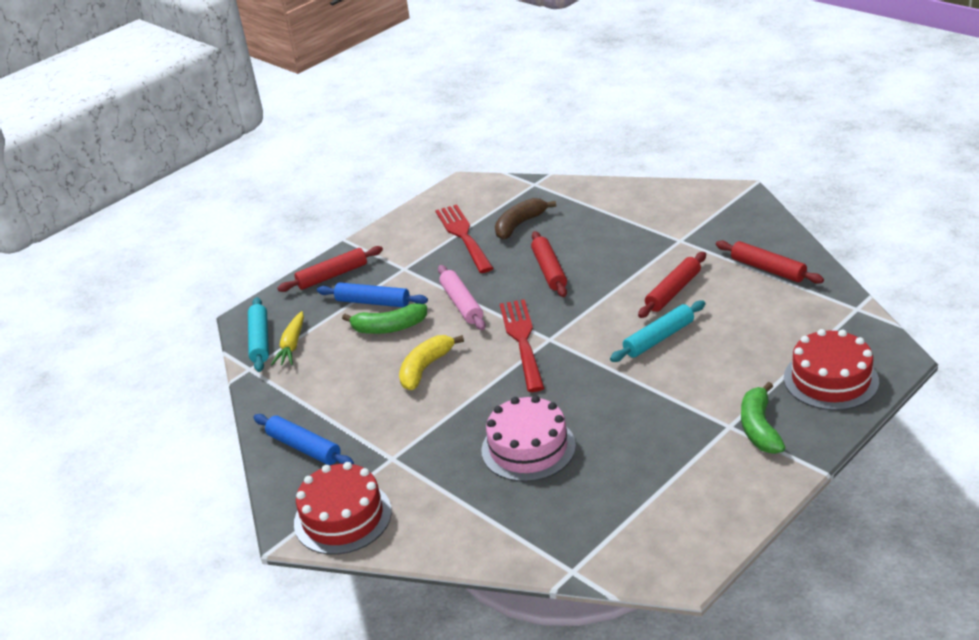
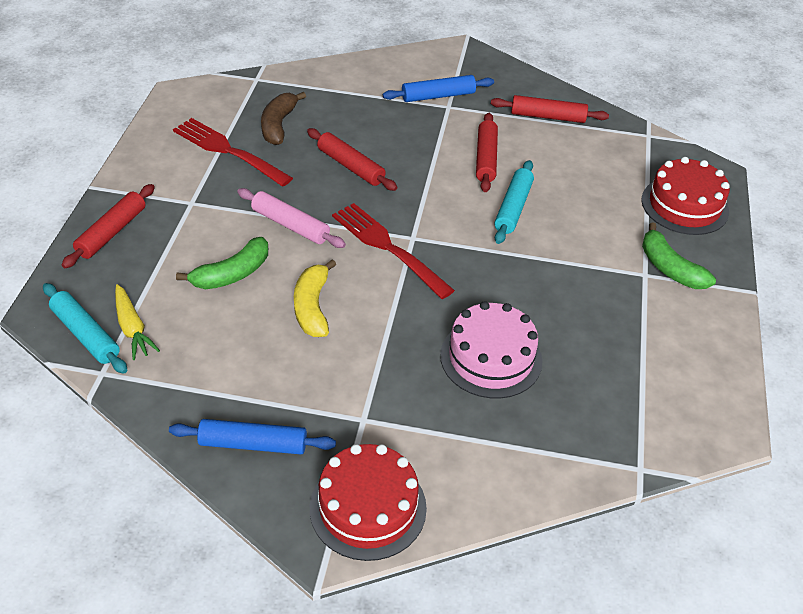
camera: 40 degrees left, 10 degrees up
(373, 302) = (188, 250): blue rolling pin -> blue rolling pin (438, 96)

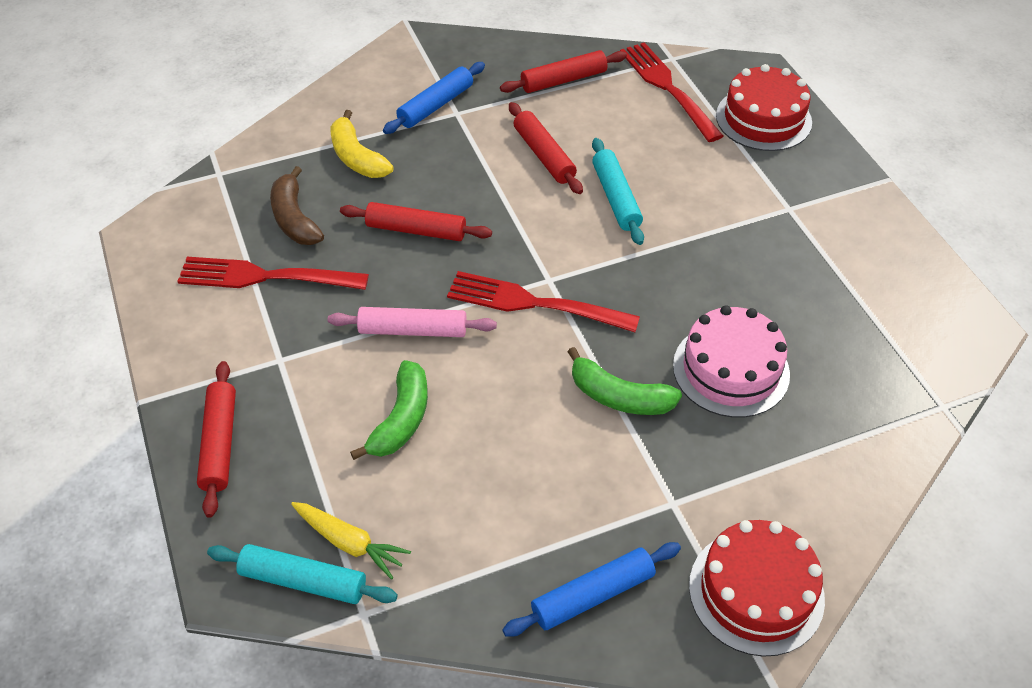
camera: 30 degrees left, 5 degrees up
(312, 307) = (518, 411): yellow banana -> yellow banana (357, 157)
(625, 154) = (668, 88): none -> red fork
(670, 268) = (804, 191): green banana -> green banana (619, 397)

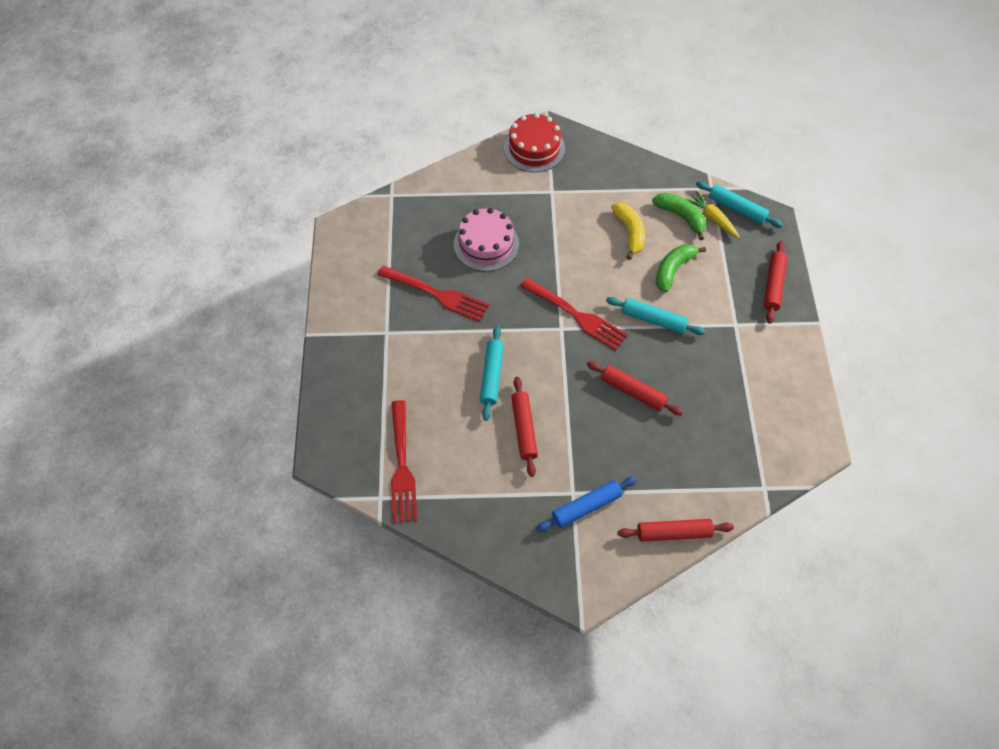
camera: 160 degrees left, 10 degrees up
(267, 276) = (737, 385): red fork -> red fork (436, 294)
(294, 219) = (713, 427): brown banana -> none
(357, 157) = (659, 471): yellow banana -> yellow banana (629, 232)
(413, 330) = (653, 320): pink rolling pin -> turquoise rolling pin
(563, 80) = (477, 502): red rolling pin -> red rolling pin (673, 533)
(592, 595) = (606, 167): blue rolling pin -> none
(619, 397) = (553, 248): green banana -> green banana (681, 217)
(763, 119) = (352, 411): red cake -> none

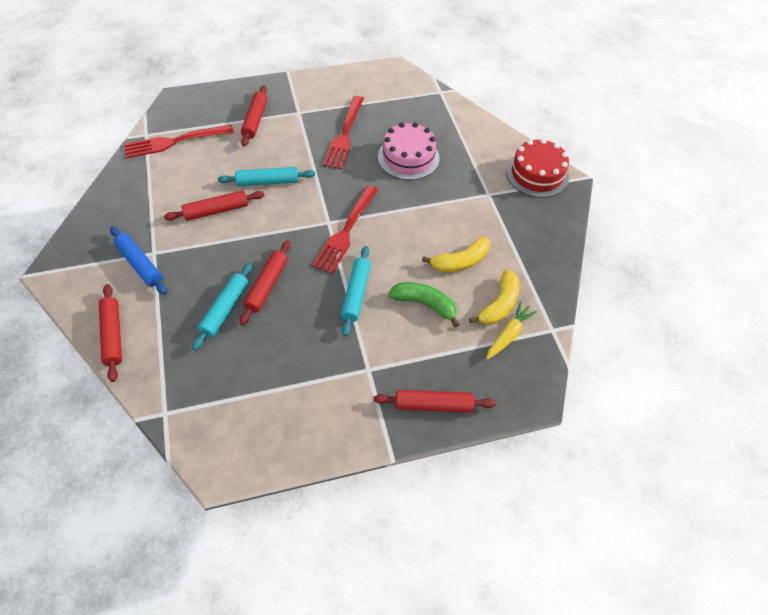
camera: 75 degrees right, 5 degrees down
(387, 377) = (255, 120): none -> red rolling pin
(681, 217) = (499, 304): green banana -> yellow banana
(737, 208) = (533, 358): turquoise rolling pin -> turquoise rolling pin (225, 309)

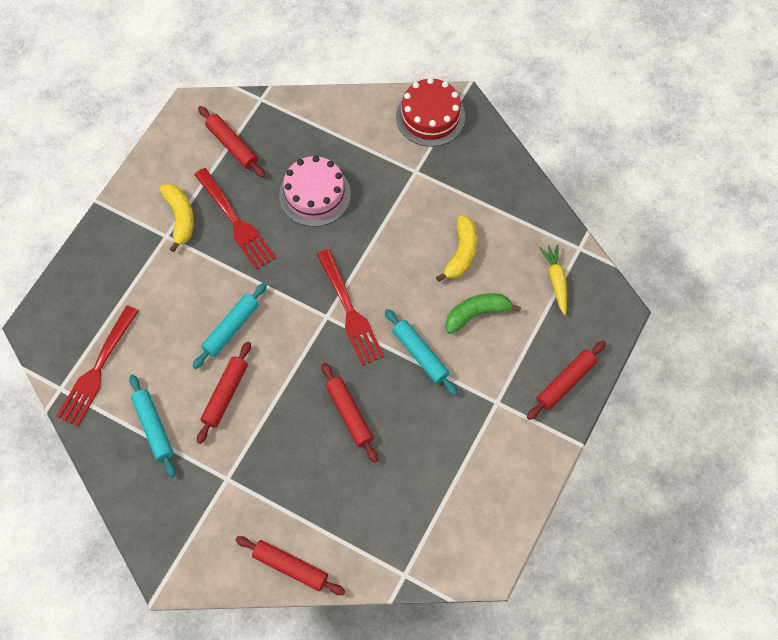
camera: 45 degrees left, 10 degrees up
(140, 264) = (230, 498): blue rolling pin -> none
(225, 309) = (344, 463): turquoise rolling pin -> turquoise rolling pin (153, 427)
(255, 120) = (138, 280): red rolling pin -> red rolling pin (232, 145)
(499, 304) = (525, 263): yellow banana -> yellow banana (180, 218)

